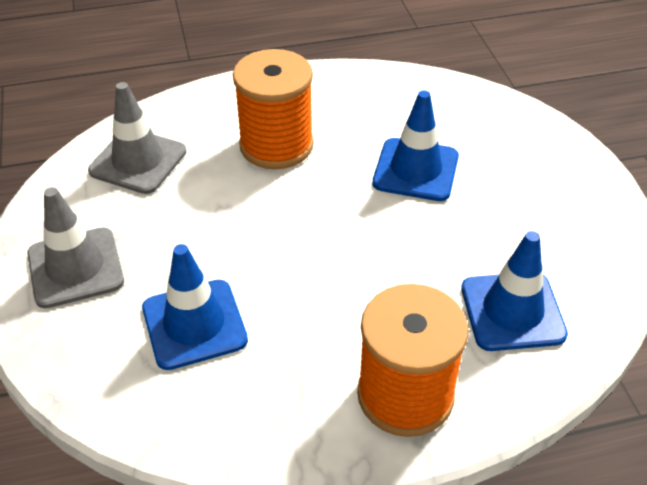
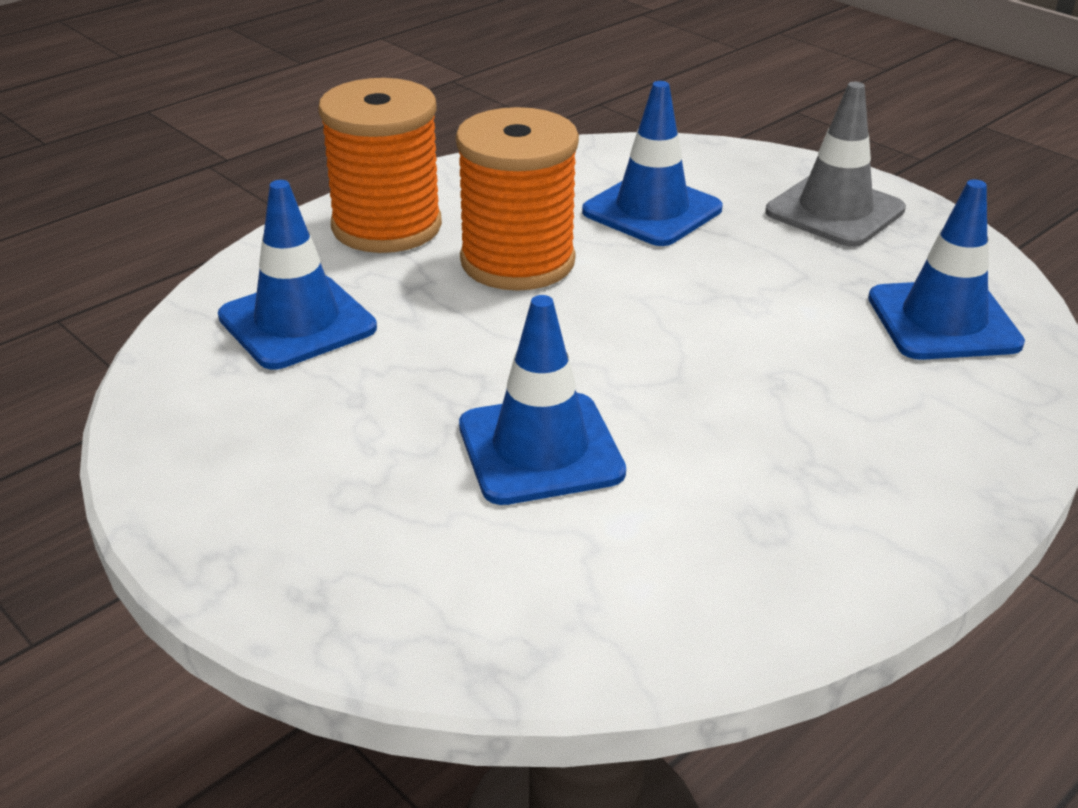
camera: 150 degrees right, 10 degrees down
(138, 161) = (943, 321): grey traffic cone -> blue traffic cone
(276, 145) = (791, 408): orange spool -> orange spool (517, 261)

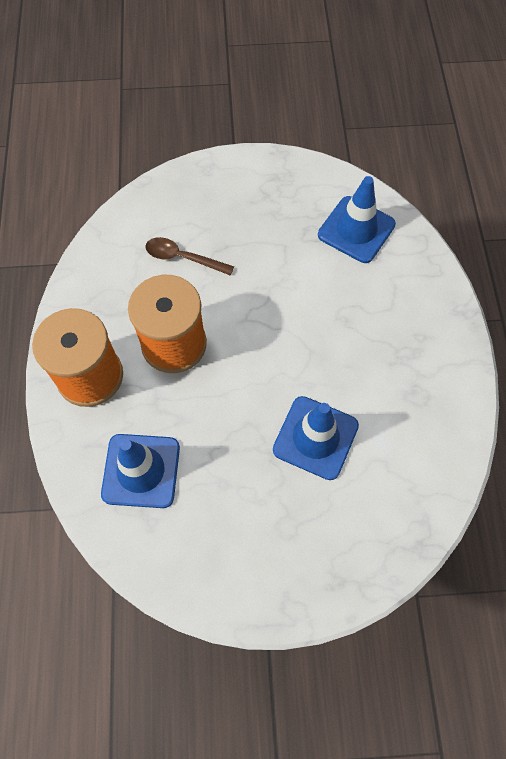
camera: 50 degrees left, 30 degrees up
(652, 210) = (182, 258): blue traffic cone -> brown spoon
(834, 211) = (249, 192): grey traffic cone -> none

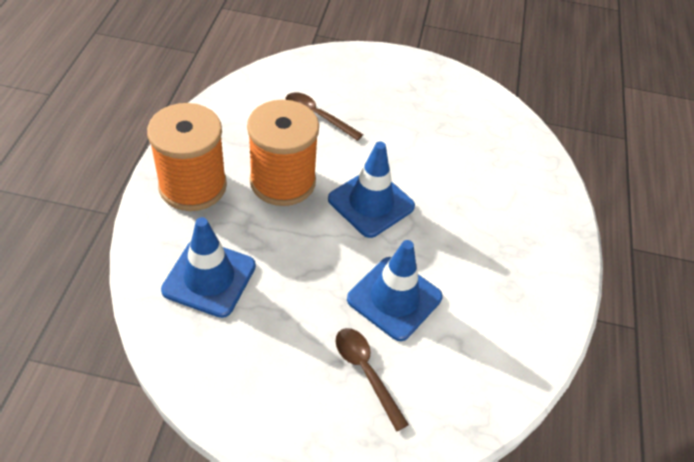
camera: 10 degrees right, 15 degrees down
(312, 520) = (366, 372): none -> brown spoon
(356, 230) = (491, 136): blue traffic cone -> blue traffic cone (371, 203)

